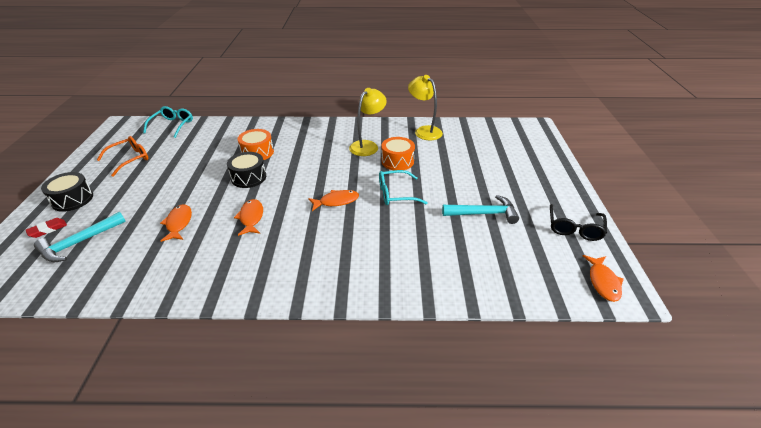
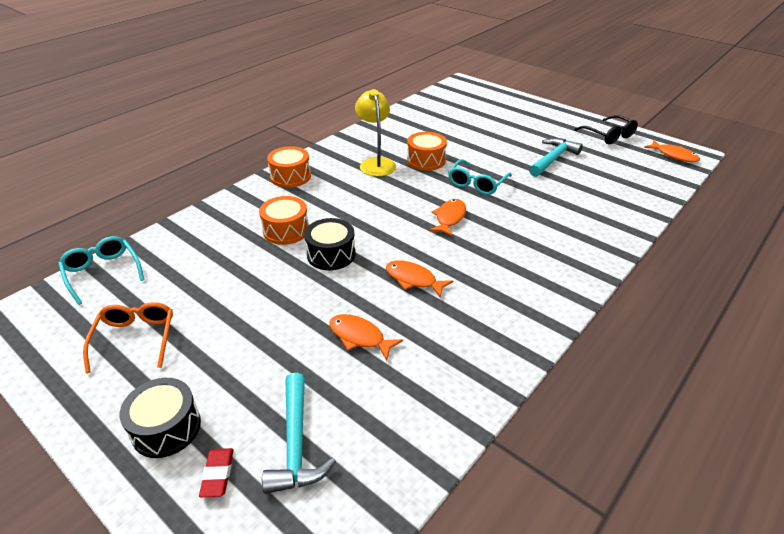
camera: 50 degrees left, 0 degrees up
(314, 127) = (290, 176): none -> orange drum
(424, 131) = (394, 126): yellow lamp -> none

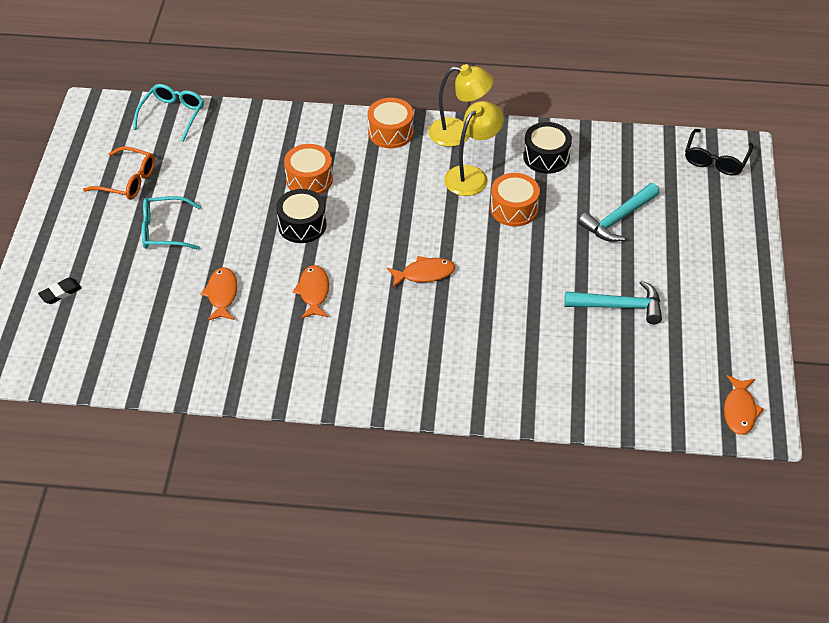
camera: 55 degrees right, 10 degrees up
(135, 339) = (127, 181): orange glasses -> orange glasses turned 60 degrees clockwise
(166, 428) = (73, 248): black drum -> black drum (546, 157)
(218, 474) = (60, 293): red eraser -> black eraser
(296, 443) = (106, 315): turquoise hammer -> turquoise hammer (618, 219)
(330, 152) = (459, 133): none -> yellow lamp
(477, 183) = (506, 266): turquoise glasses -> turquoise glasses (164, 231)
(609, 135) = (733, 336): black glasses -> black glasses (716, 159)

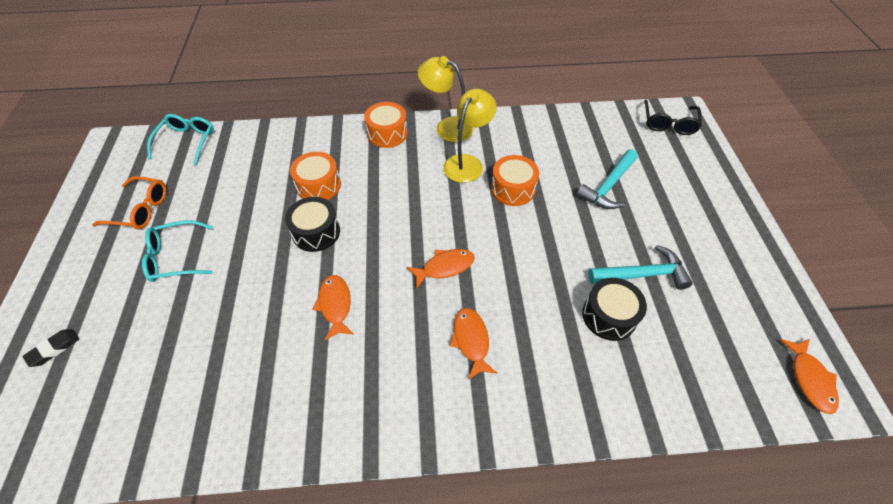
camera: 10 degrees left, 5 degrees up
(222, 294) = (237, 323): orange fish -> orange fish (471, 340)
(459, 133) = (447, 127): yellow lamp -> yellow lamp turned 150 degrees counterclockwise
(546, 157) = (527, 138): black drum -> black drum (609, 316)

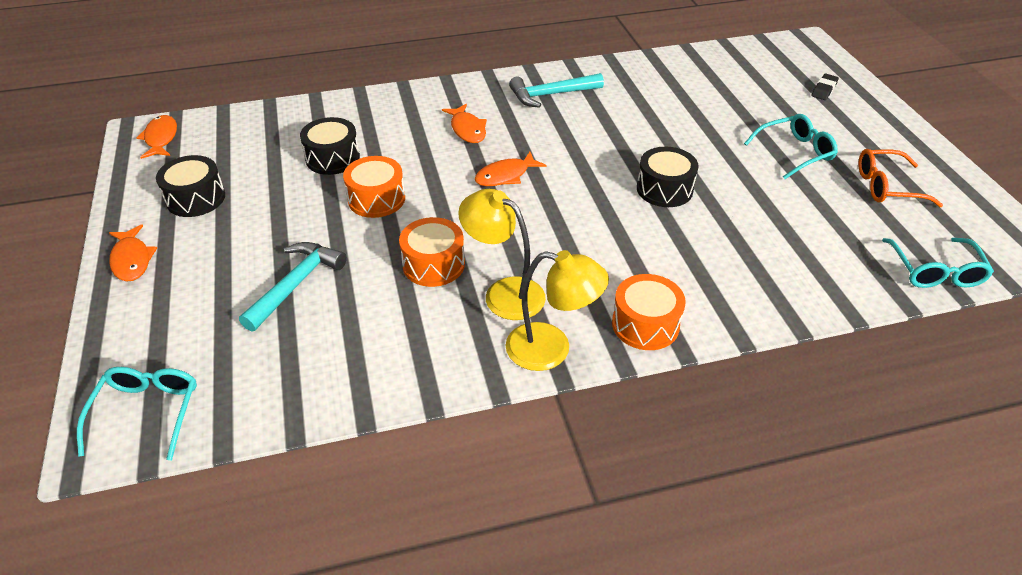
camera: 170 degrees right, 10 degrees down
(318, 185) = (698, 237): orange drum -> orange drum (376, 199)
(335, 305) = (605, 137): orange fish -> orange fish (132, 260)
(467, 163) = (504, 293): yellow lamp -> yellow lamp turned 105 degrees clockwise
(642, 274) = (285, 193): turquoise hammer -> turquoise hammer (551, 95)
(668, 123) = (147, 413): black glasses -> turquoise glasses
(722, 280) = (196, 198): none -> black drum

